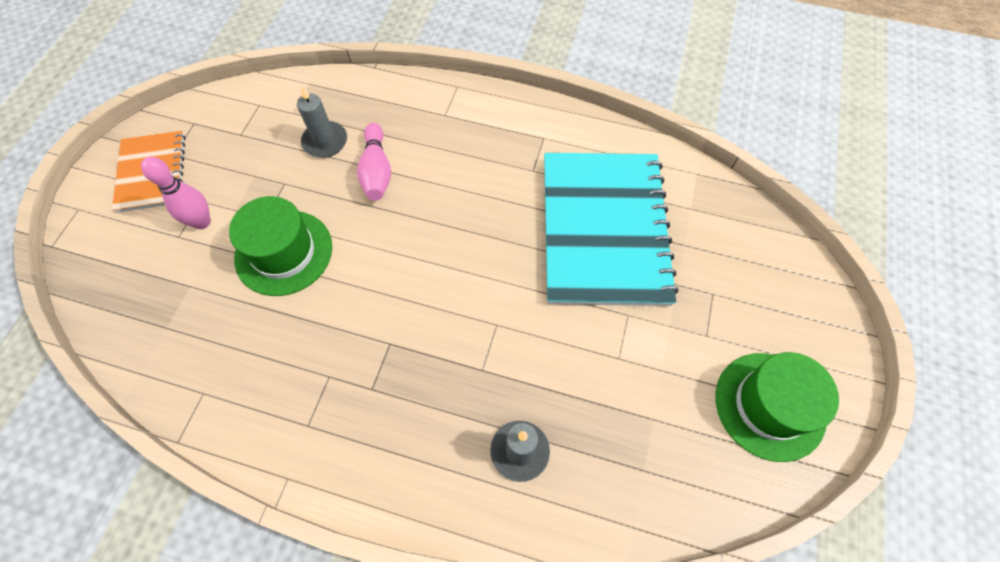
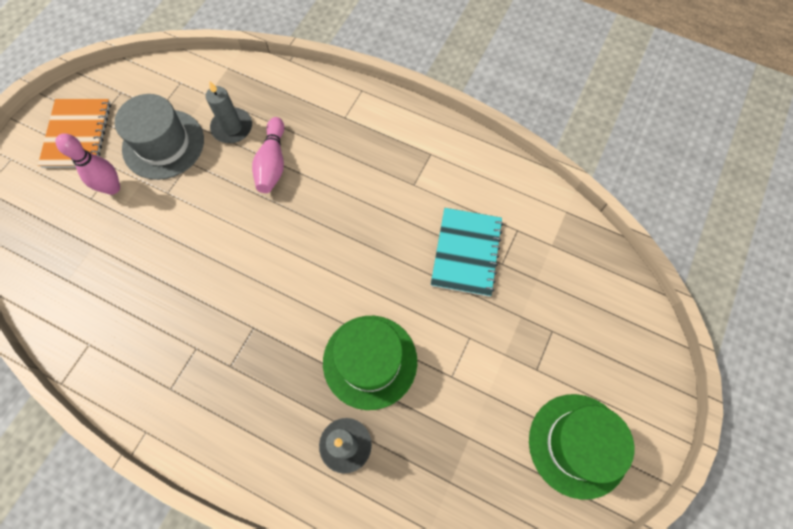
camera: 10 degrees right, 5 degrees up
(252, 169) = (163, 144): none -> grey hat
(284, 252) = (177, 228): green hat -> green hat (370, 361)
(604, 229) = (466, 252): turquoise notebook -> turquoise notebook, size x0.54

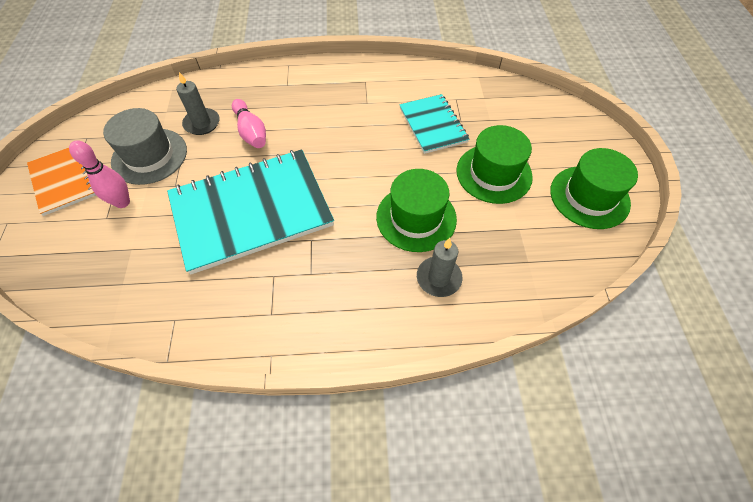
camera: 30 degrees left, 10 degrees down
(218, 262) = (251, 211): none -> turquoise notebook
(490, 353) = (493, 173): none -> green hat

